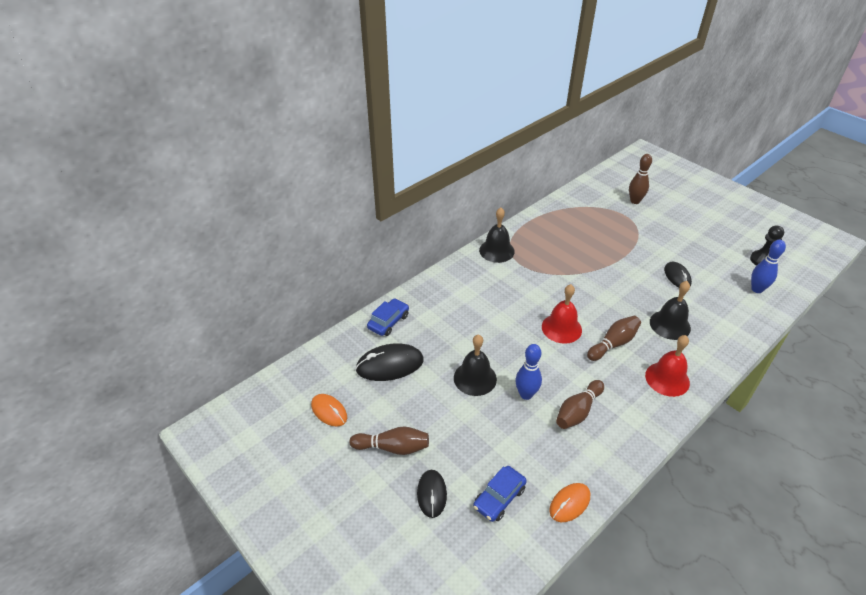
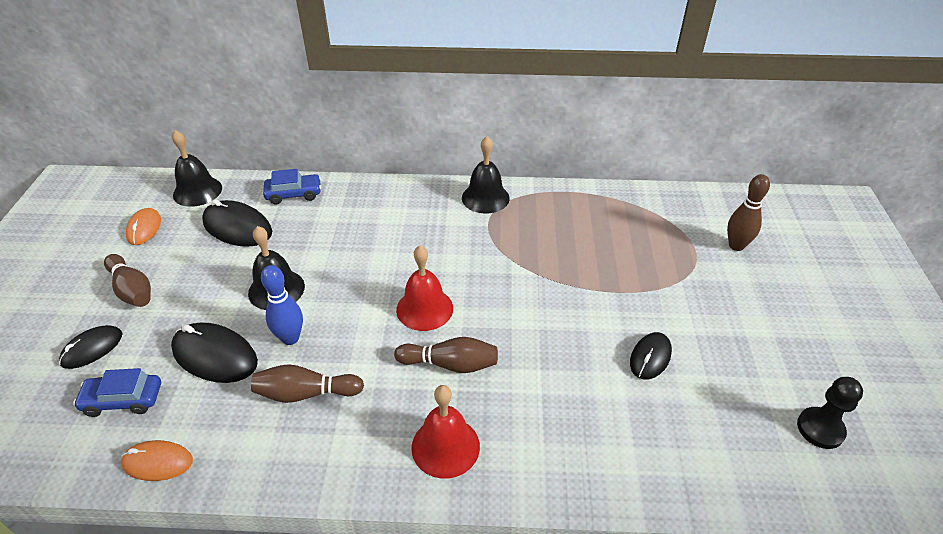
camera: 45 degrees right, 0 degrees up
(505, 435) = (215, 356): none -> black mouse
(670, 325) = (548, 398): black bell -> black bell (197, 191)
(757, 289) = (746, 454): blue bowling pin -> none

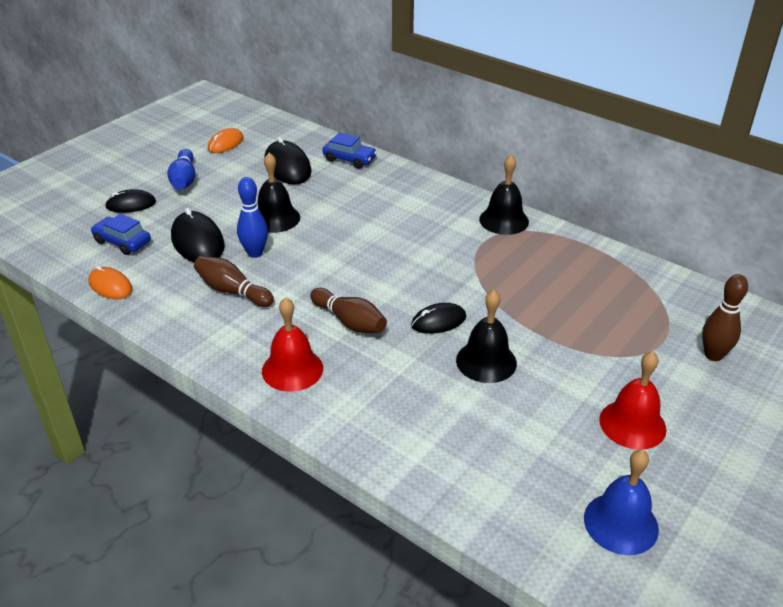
camera: 35 degrees right, 5 degrees down
(132, 290) = (184, 179): brown bowling pin -> blue bowling pin
(197, 191) = (283, 132): black bell -> black bell (486, 361)
(424, 309) = (369, 277): red bell -> red bell (632, 424)
(650, 357) = (520, 395): black mouse -> black mouse (438, 321)
(820, 429) = (621, 523): black pawn -> blue bell

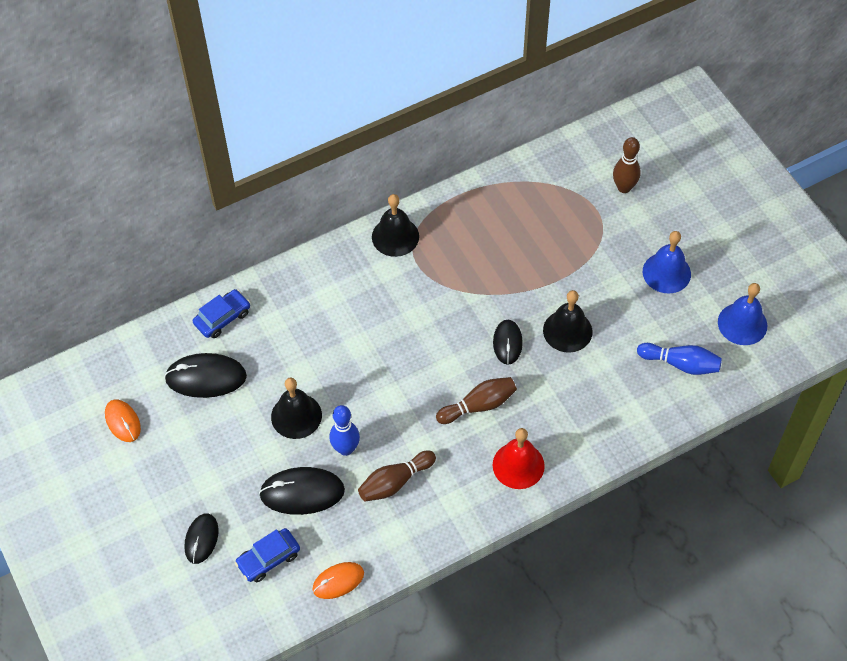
camera: 65 degrees left, 20 degrees up
(184, 179) = (178, 479): blue bowling pin -> blue bowling pin (680, 364)
(632, 424) = (666, 272): red bell -> blue bell

